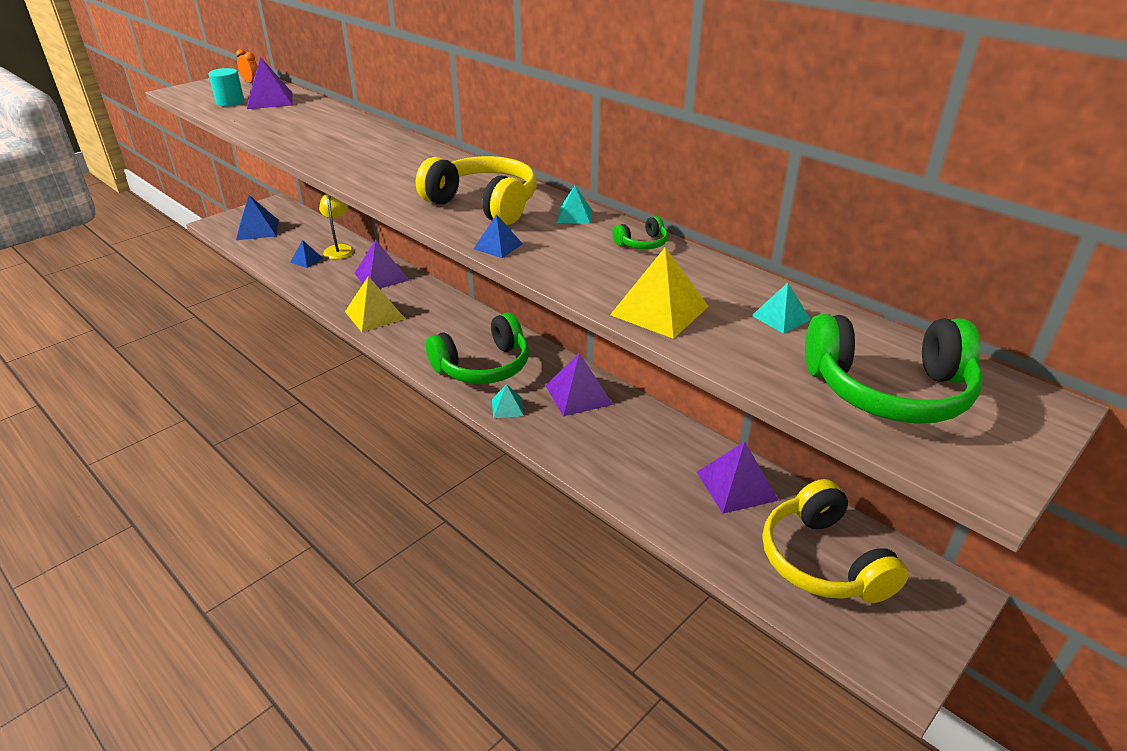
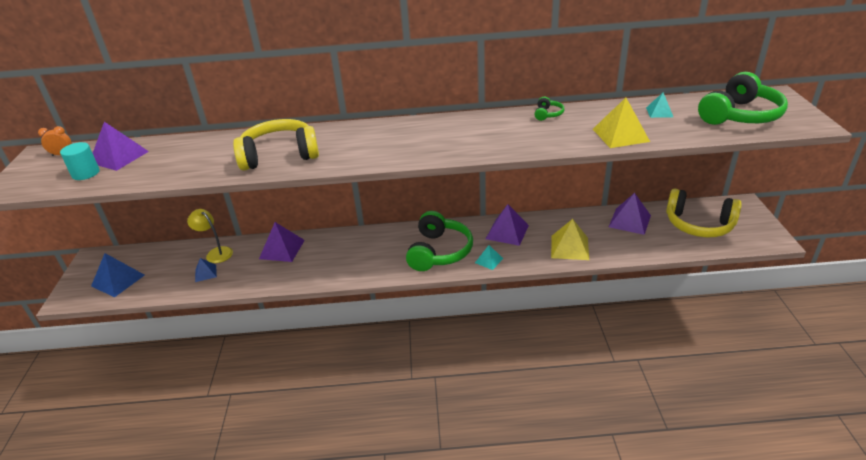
camera: 45 degrees left, 0 degrees up
(375, 315) = (324, 270): yellow pyramid -> yellow pyramid (569, 247)
(484, 204) = (436, 138): yellow headphones -> yellow headphones (279, 155)
(498, 246) = (496, 151): blue pyramid -> none
(574, 216) = (490, 119): turquoise pyramid -> none

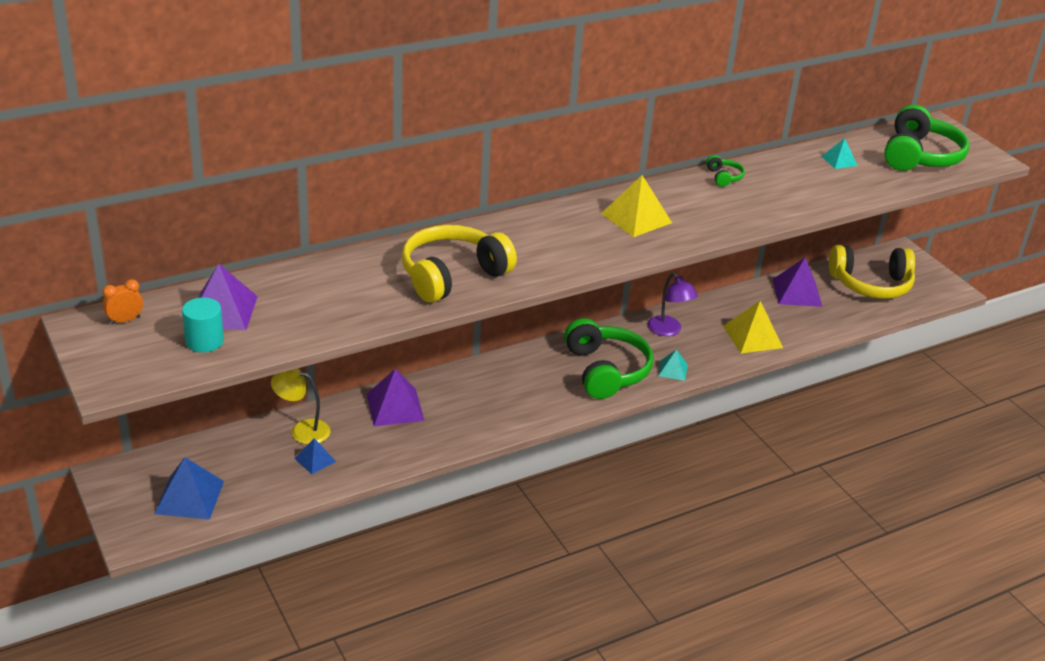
camera: 30 degrees left, 0 degrees up
(507, 232) = (668, 330): purple pyramid -> purple lamp
(620, 135) = (821, 195): yellow pyramid -> yellow pyramid (636, 218)

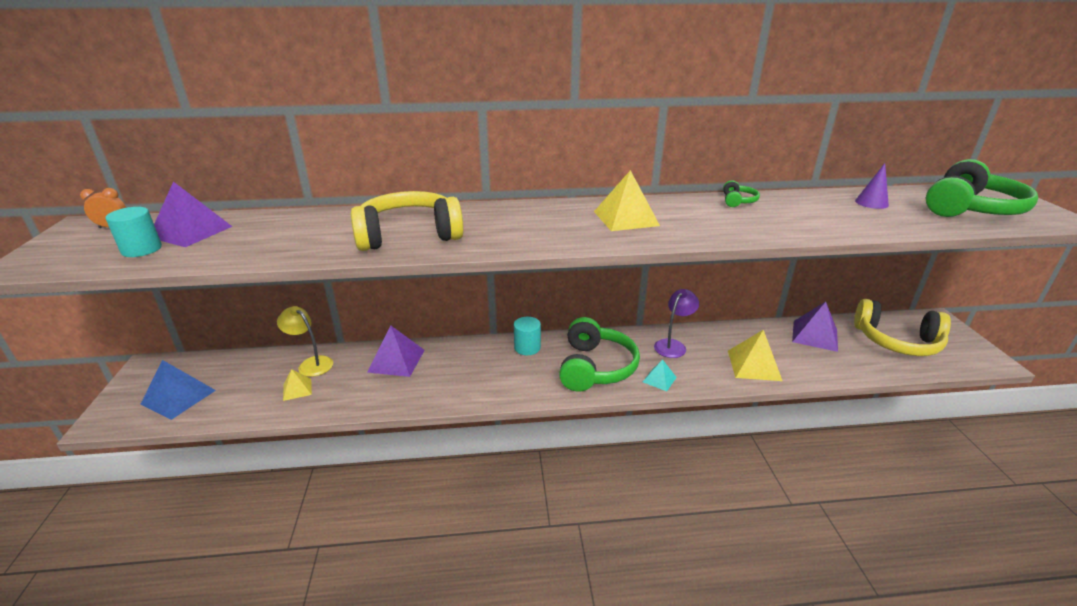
camera: 25 degrees right, 5 degrees down
(315, 460) = (297, 389): blue pyramid -> yellow pyramid
(524, 363) = (527, 347): none -> turquoise cylinder
(668, 330) = (673, 345): purple lamp -> purple lamp turned 135 degrees counterclockwise
(839, 161) = (871, 203): turquoise pyramid -> purple cone

